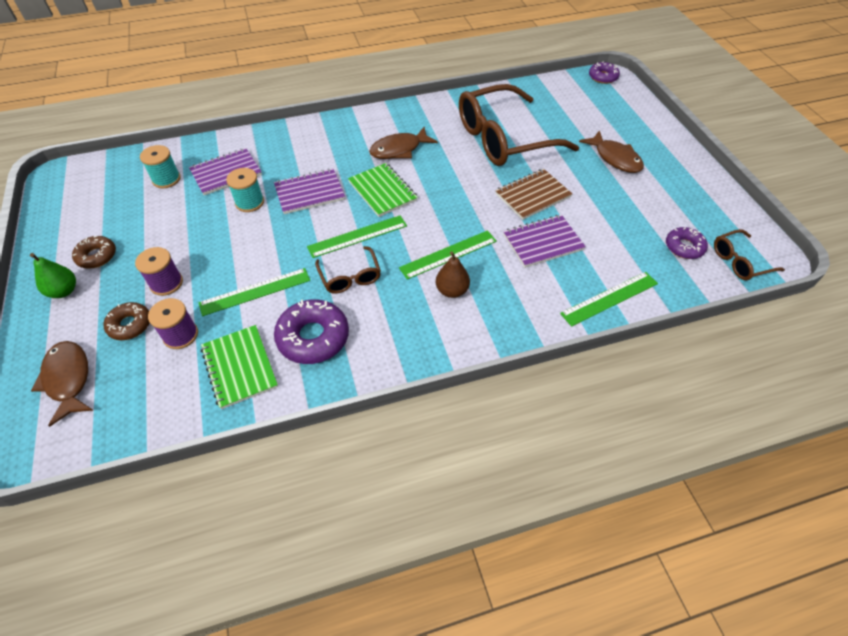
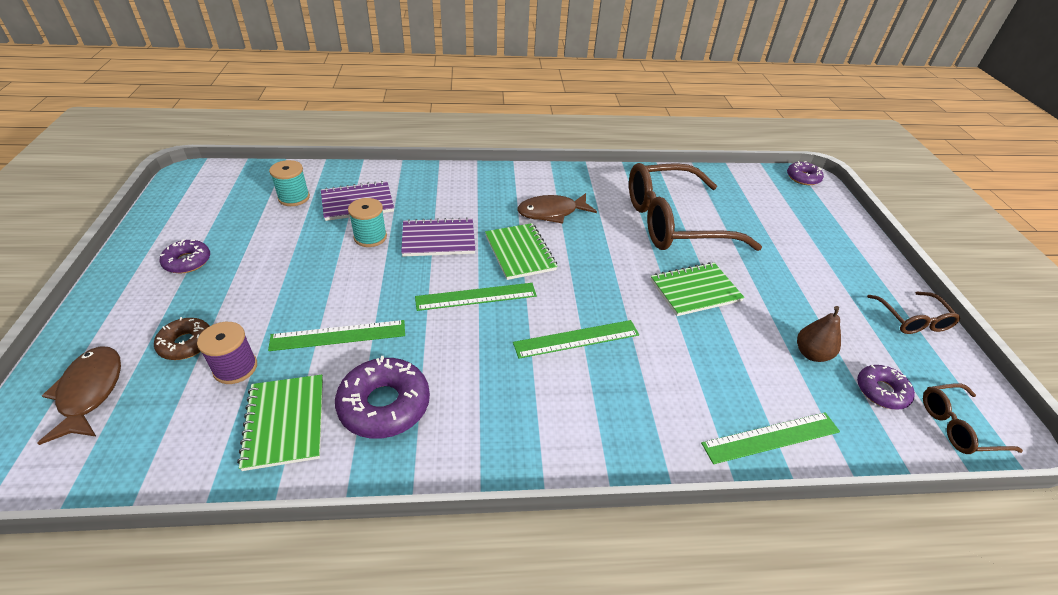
camera: 10 degrees right, 10 degrees down
(64, 291) = (136, 291): green pear -> none
(97, 256) = (187, 261): brown donut -> purple donut
(166, 283) = (246, 305): purple spool -> none
(350, 277) = (452, 341): brown glasses -> brown glasses (912, 319)
(452, 290) = (569, 384): brown pear -> brown pear (811, 354)
(532, 196) = (695, 291): brown notebook -> green notebook
(543, 242) = (696, 348): purple notebook -> none
(615, 158) = (804, 267): brown fish -> none

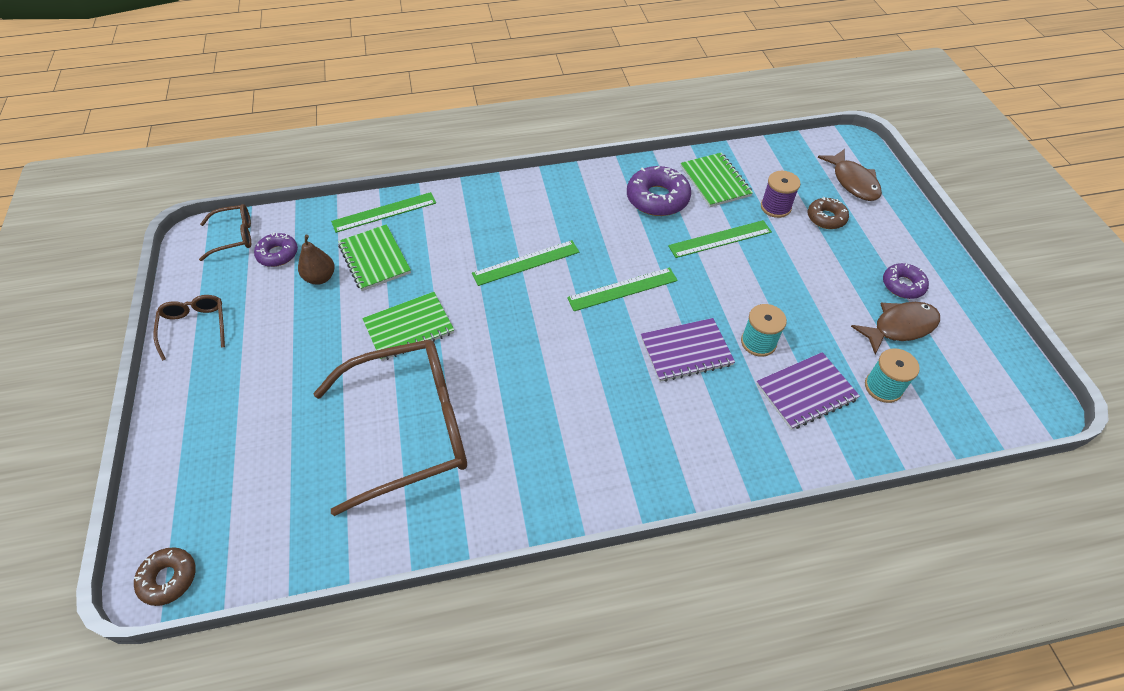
camera: 175 degrees right, 10 degrees up
(520, 253) = (594, 347): green notebook -> green notebook (375, 259)
(551, 212) = (568, 418): brown fish -> brown fish (900, 327)
(803, 178) = (169, 578): purple donut -> brown donut

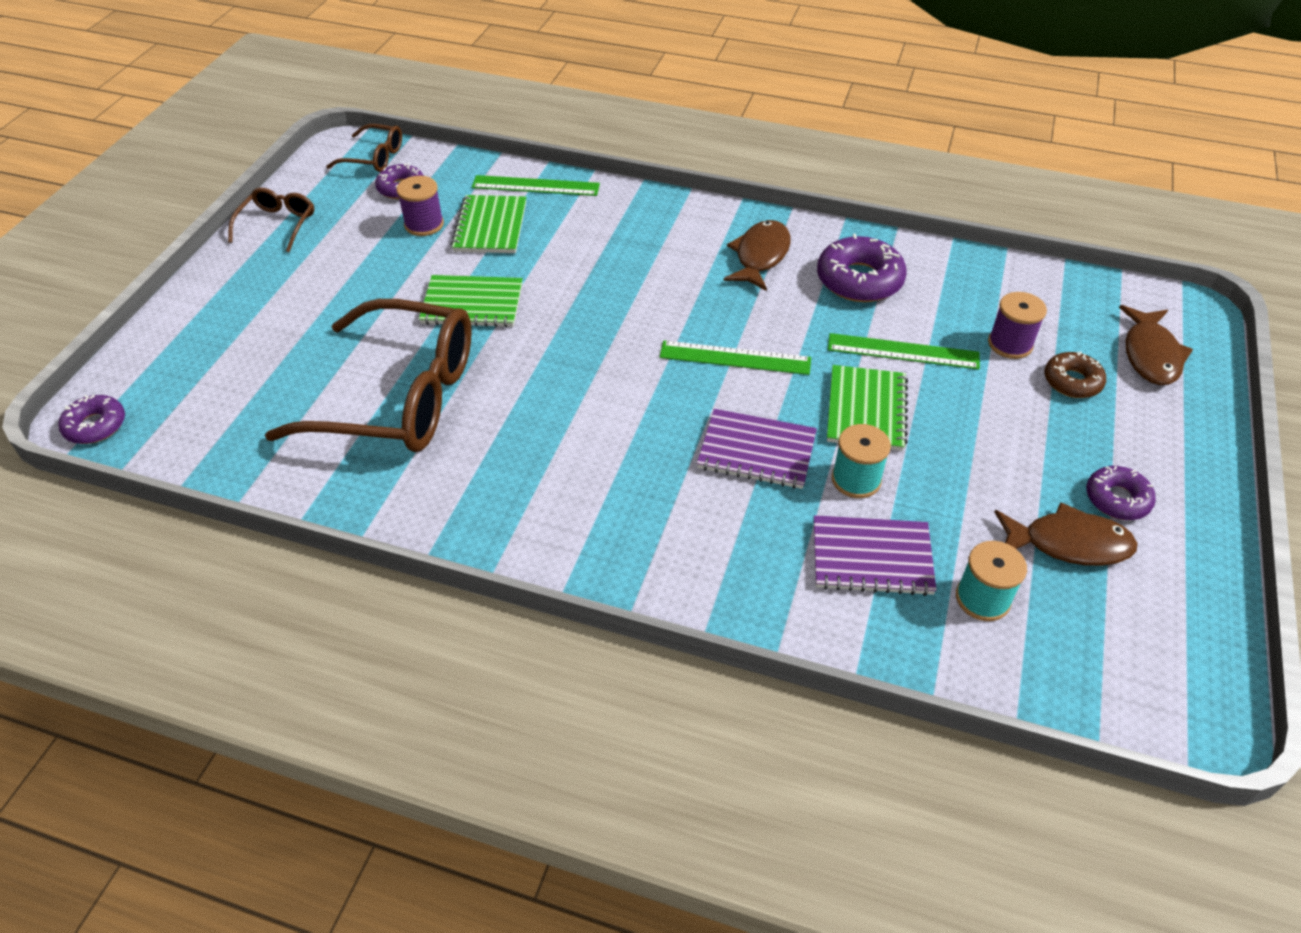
camera: 30 degrees right, 5 degrees down
(169, 578) = (95, 426): brown donut -> purple donut
(320, 278) = (424, 224): brown pear -> purple spool
(526, 262) = (646, 289): green ruler -> none
(583, 206) = (760, 256): none -> brown fish
(715, 181) = (951, 287): green notebook -> green notebook (866, 410)

